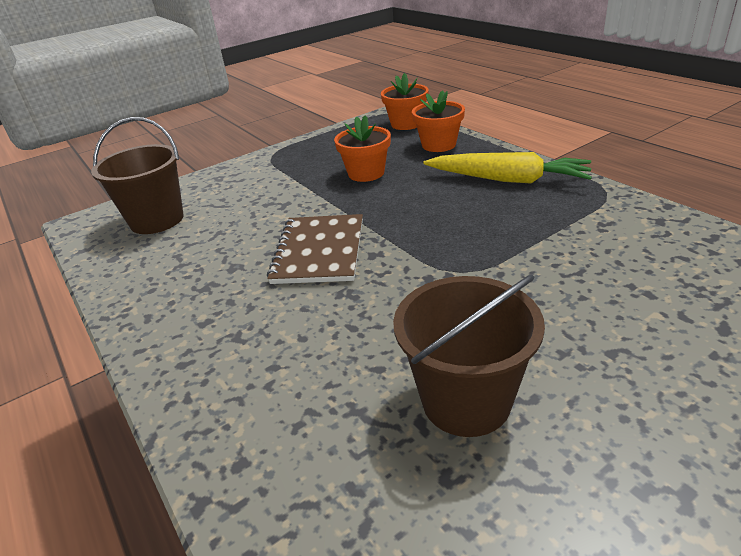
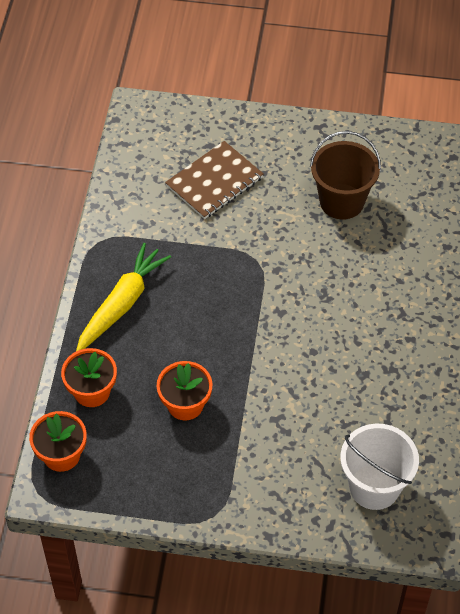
camera: 140 degrees left, 20 degrees up
(157, 220) = (374, 487): brown bucket -> white bucket
(319, 251) = (305, 343): brown notebook -> brown notebook (214, 182)
(508, 179) = (122, 304): yellow carrot -> yellow carrot turned 60 degrees clockwise

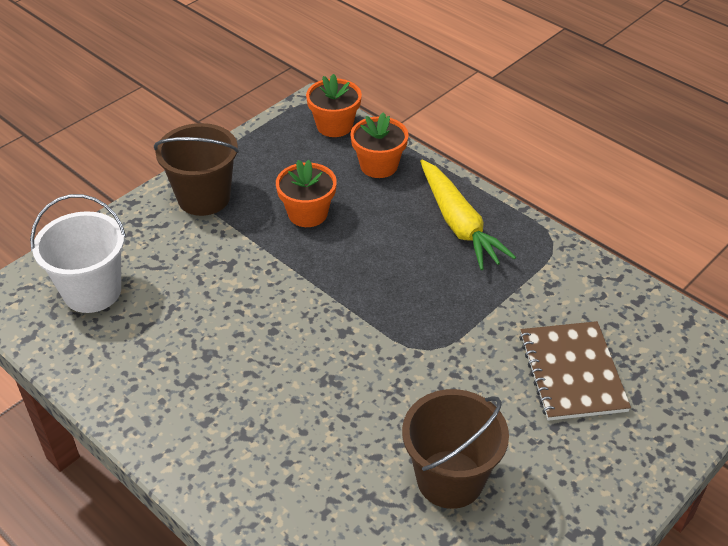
camera: 125 degrees right, 10 degrees down
(223, 488) = (204, 198): none -> brown bucket

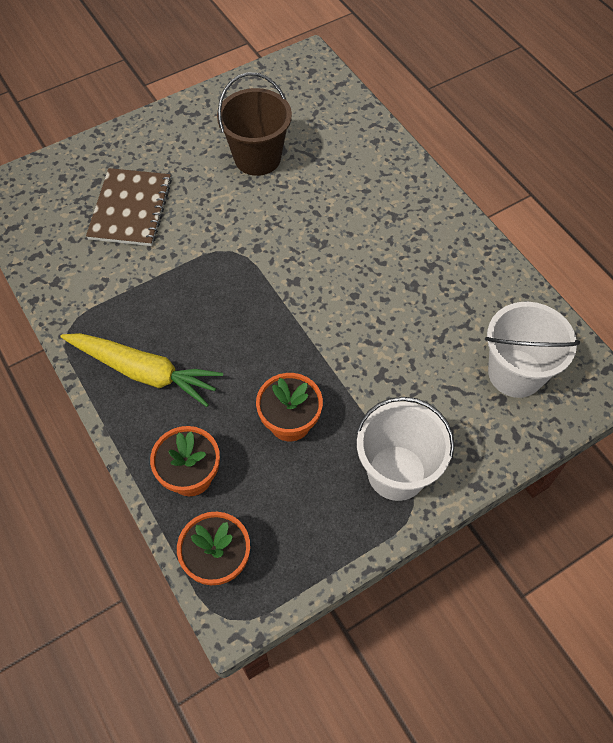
camera: 165 degrees left, 15 degrees up
(204, 198) = (396, 472): brown bucket -> white bucket
(458, 224) = (144, 372): yellow carrot -> yellow carrot turned 120 degrees clockwise

